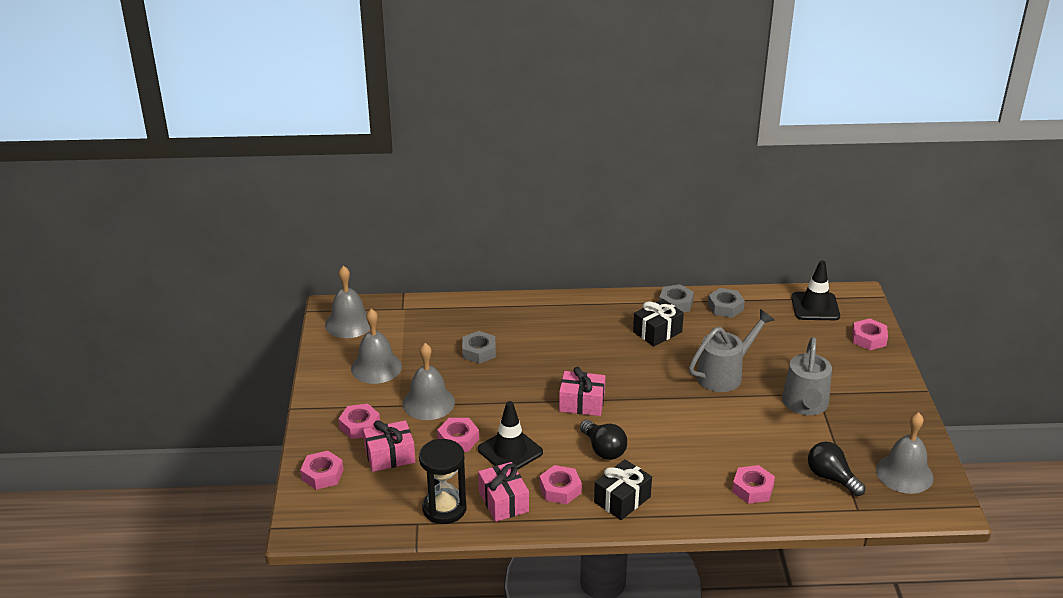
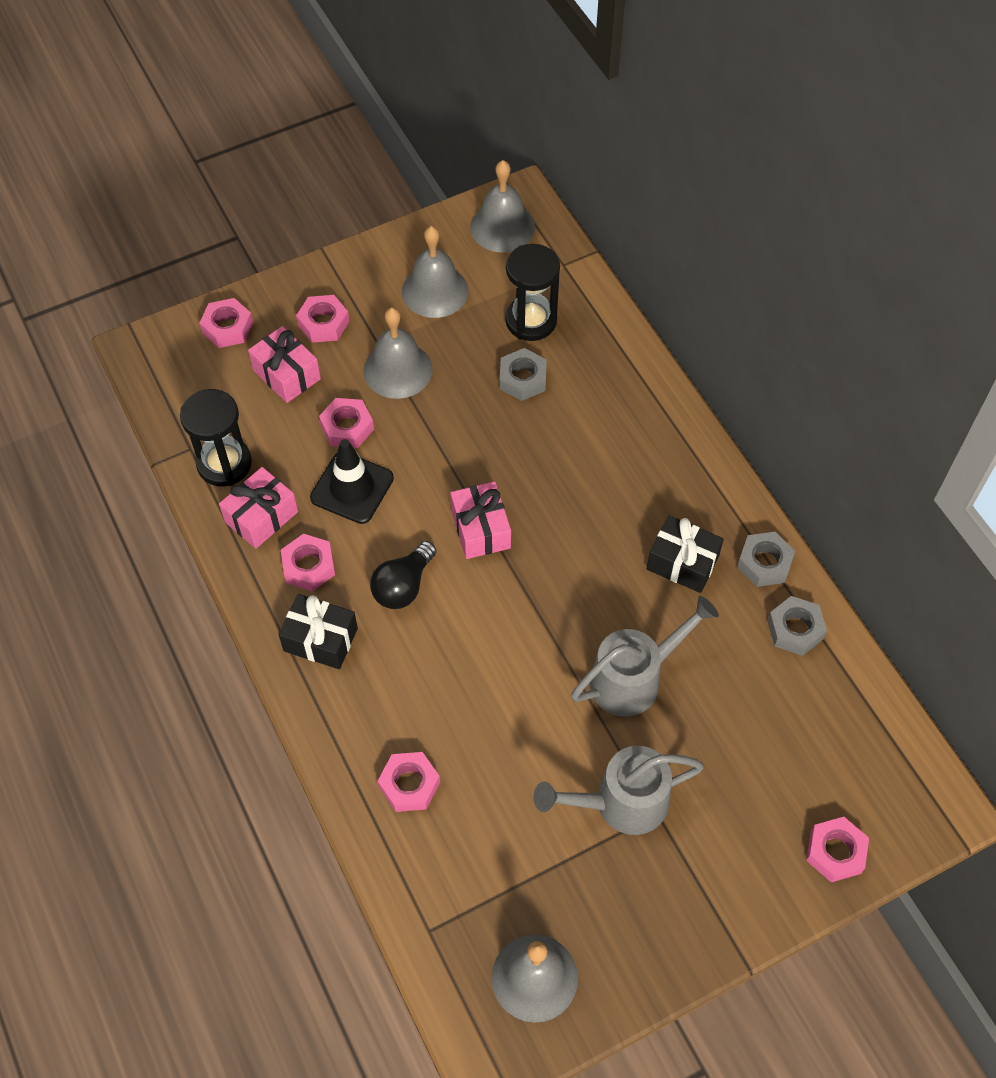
camera: 65 degrees right, 25 degrees up
(436, 334) = (531, 321): none -> black hourglass
(725, 374) = (635, 678): grey watering can -> grey watering can turned 60 degrees counterclockwise
(815, 307) = (873, 752): black traffic cone -> none
(831, 478) = (478, 879): black light bulb -> none

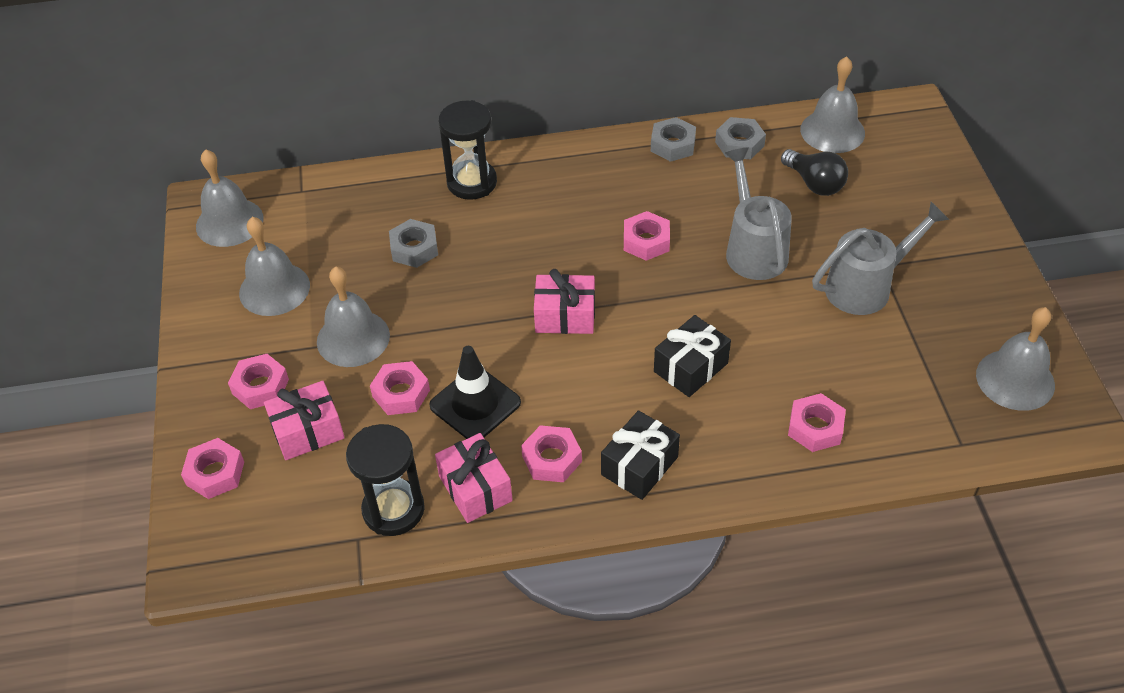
camera: 70 degrees left, 10 degrees down
(403, 586) = (603, 387): black light bulb -> black light bulb (814, 183)
(531, 321) = (352, 228): black hourglass -> black hourglass (472, 182)
(620, 803) = (867, 286): grey watering can -> grey watering can turned 120 degrees counterclockwise
(682, 563) = (653, 192): black gift -> black gift (690, 367)
(835, 852) = (936, 173): pink nut -> pink nut (646, 241)
(860, 724) = (832, 131): none -> grey bell

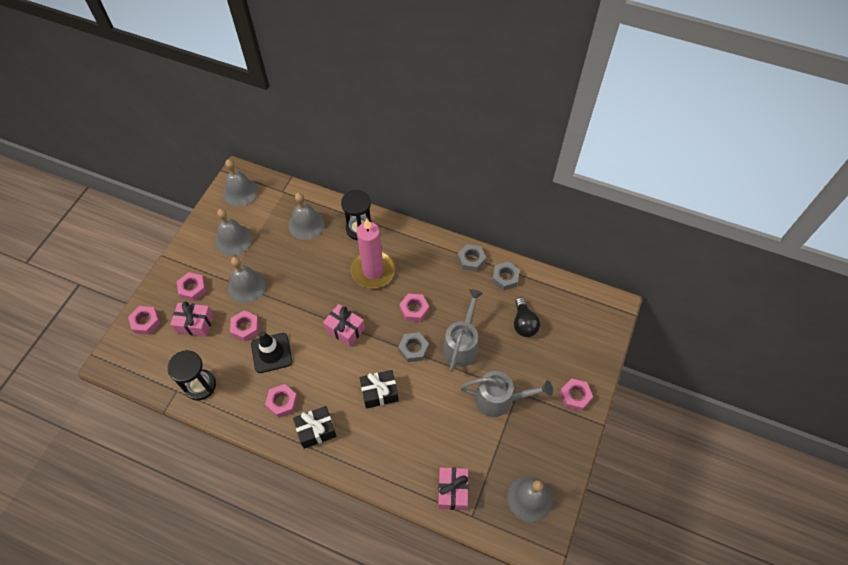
camera: 30 degrees right, 10 degrees up
(414, 248) = (307, 252): grey nut -> grey nut (413, 349)
(475, 488) = (240, 396): pink gift -> pink gift (452, 491)
(540, 224) = (373, 271): none -> pink candle
(815, 427) = (410, 462): pink nut -> pink nut (575, 396)
(832, 131) = (559, 297): grey bell -> grey bell (306, 224)

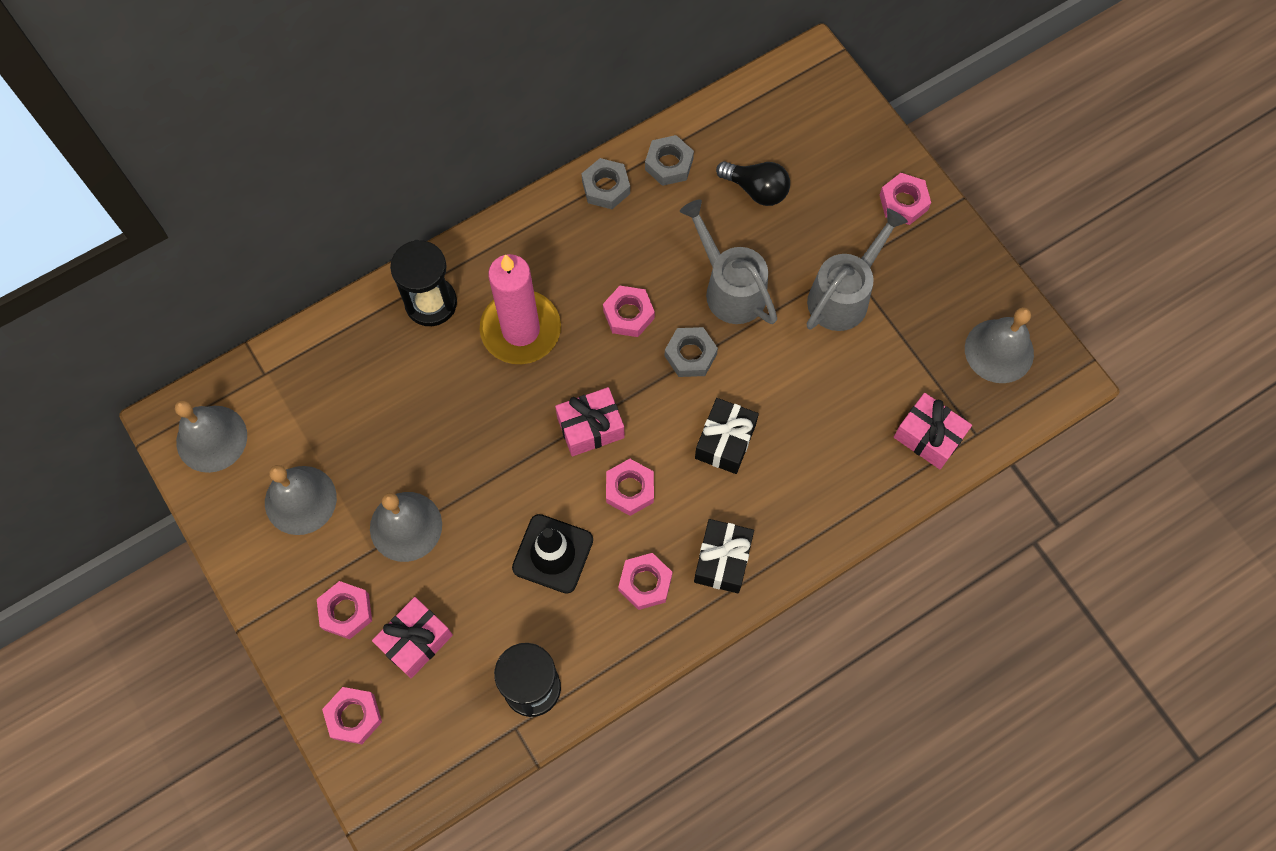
camera: 55 degrees left, 10 degrees up
(245, 327) = (480, 568): pink nut -> pink nut (630, 489)
(306, 224) = (359, 374): grey bell -> none

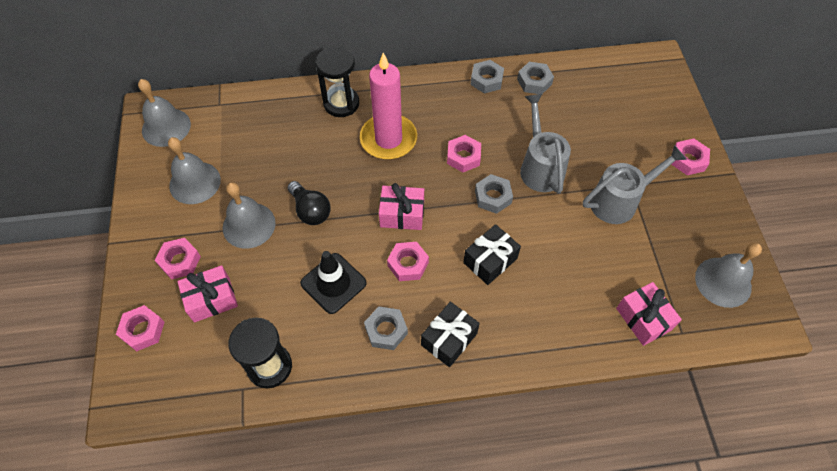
camera: 25 degrees right, 10 degrees down
(645, 583) = (386, 330): pink nut -> grey nut
(756, 189) = (586, 116): black light bulb -> black light bulb (310, 210)

